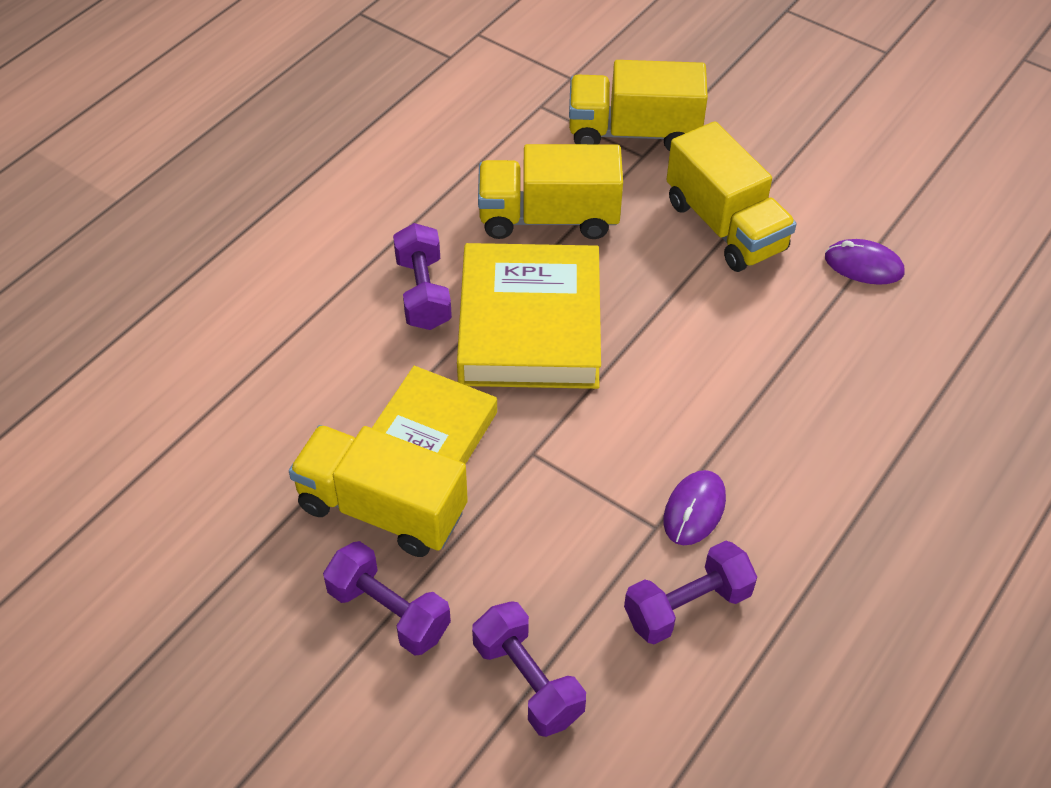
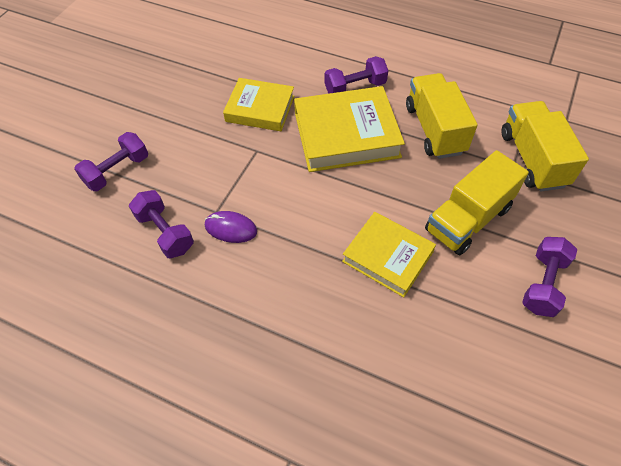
camera: 80 degrees right, 5 degrees up
(382, 509) = (211, 100): yellow truck -> none
(389, 612) = (153, 114): purple dumbbell -> purple dumbbell (543, 284)
(775, 325) = (387, 257): none -> yellow book
(863, 265) = (466, 308): purple mouse -> none

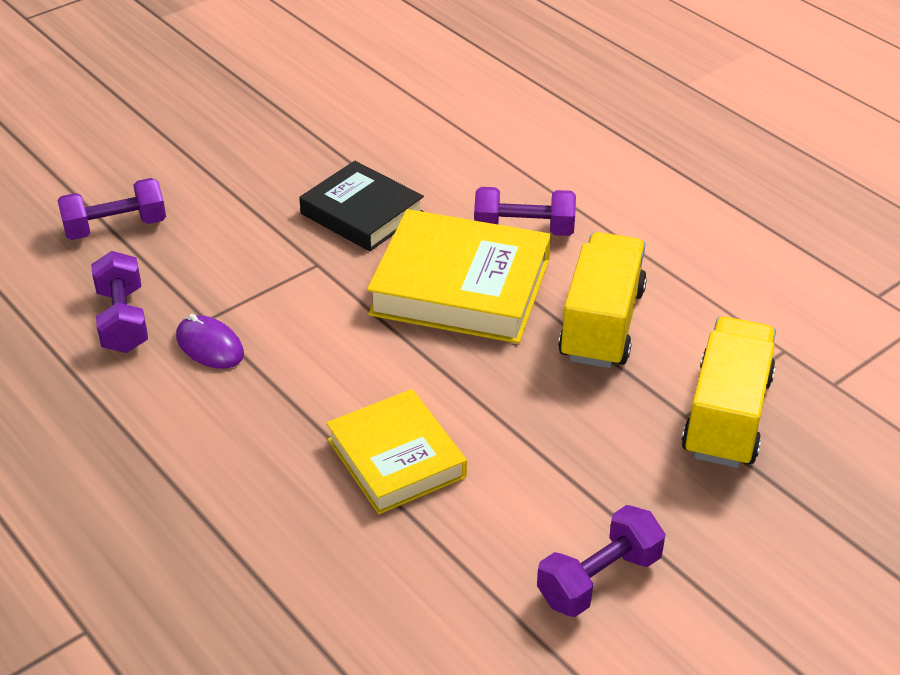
camera: 25 degrees right, 15 degrees down
(260, 109) = (362, 213): yellow book -> black book
(468, 219) = (554, 456): yellow truck -> none

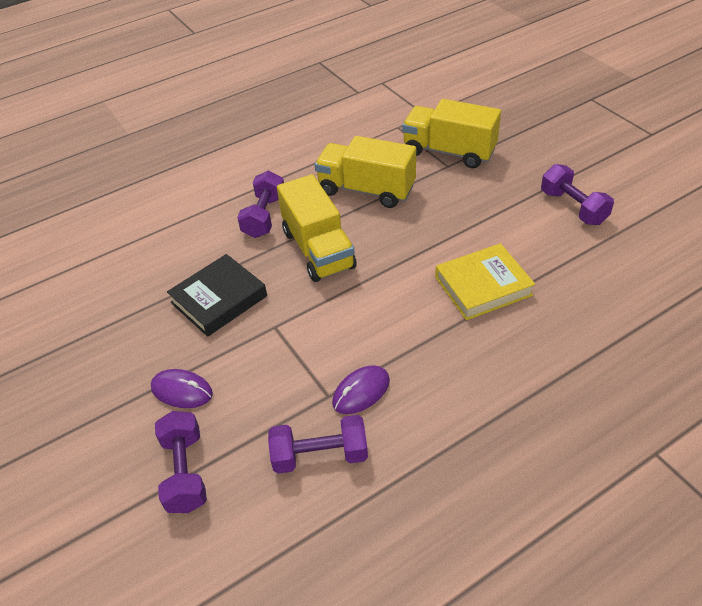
camera: 80 degrees left, 5 degrees up
(221, 208) = (182, 391): none -> purple mouse
(460, 287) = (318, 249): yellow book -> yellow truck

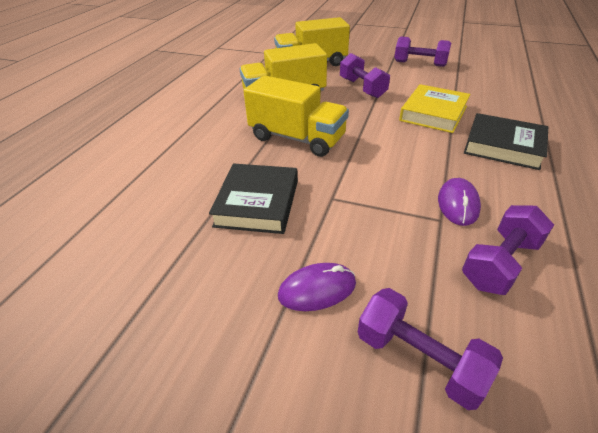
camera: 40 degrees left, 5 degrees down
(264, 216) = (225, 137): purple dumbbell -> purple dumbbell (362, 88)
(492, 363) = (503, 146): none -> black book

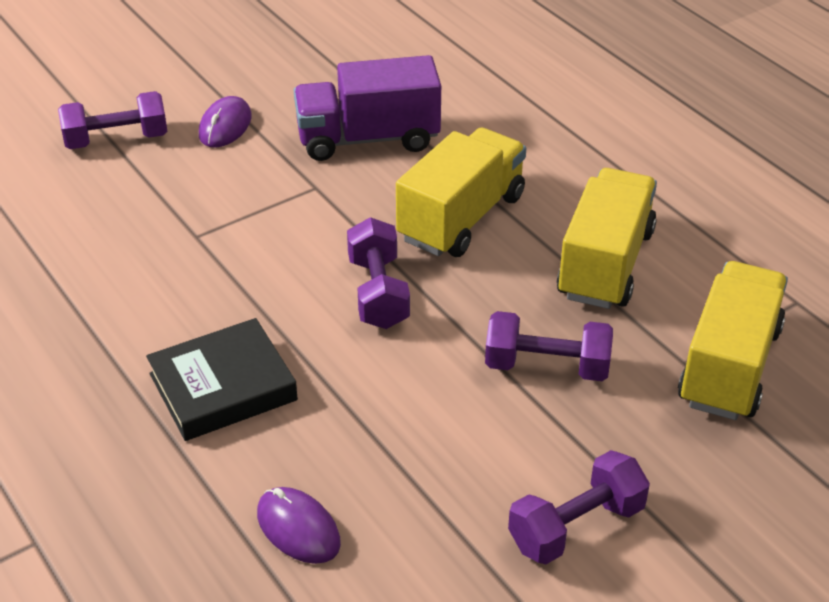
camera: 125 degrees right, 0 degrees up
(257, 203) = (368, 139): black book -> purple truck
(297, 138) = (461, 218): yellow truck -> yellow truck turned 150 degrees clockwise
(433, 113) = (375, 388): yellow book -> none
(458, 204) = (197, 262): purple mouse -> purple mouse (298, 528)
(500, 263) = (112, 232): purple dumbbell -> purple dumbbell (378, 293)

